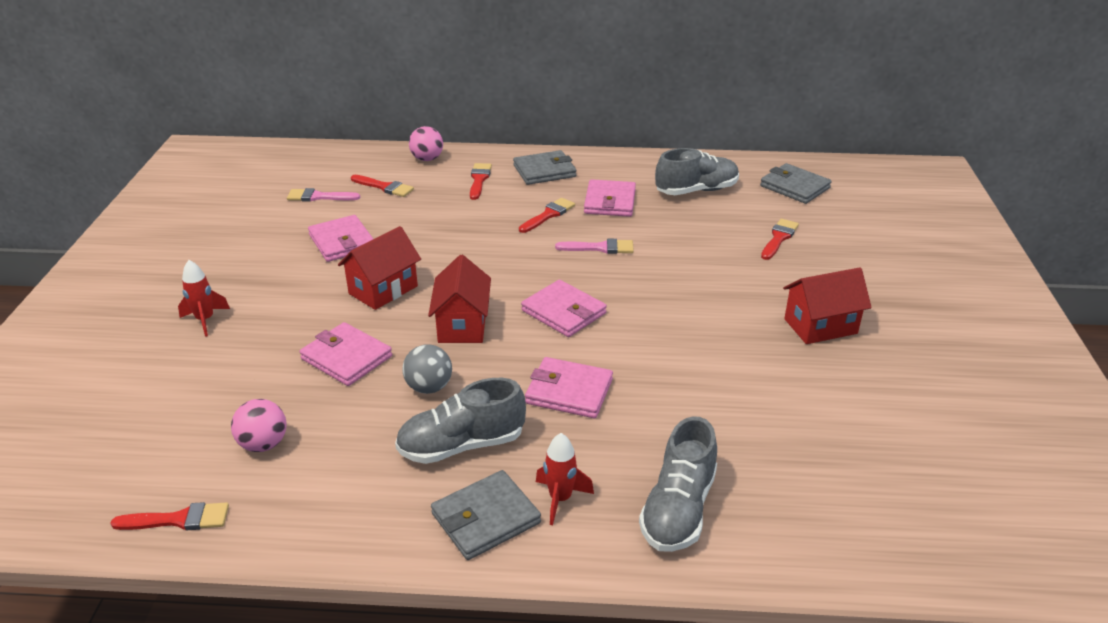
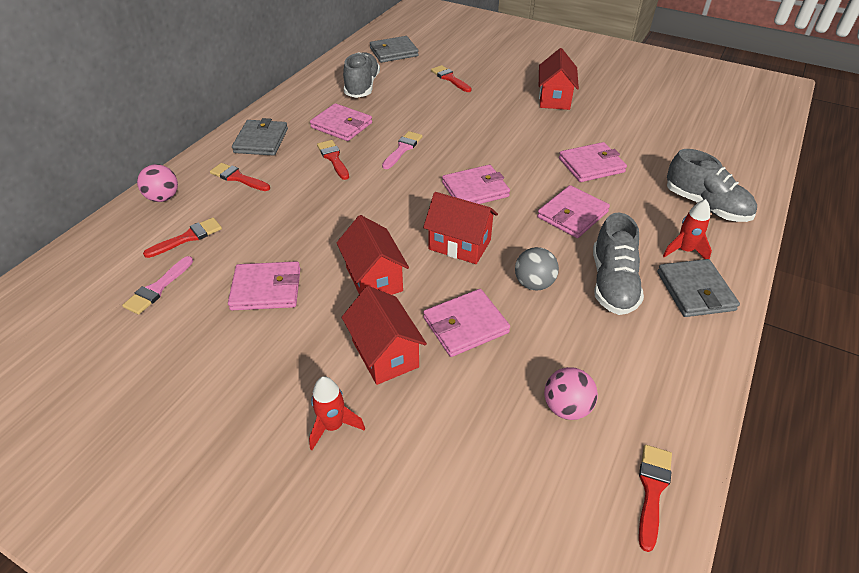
camera: 65 degrees left, 10 degrees up
(291, 322) = (385, 354): none -> red house
(686, 388) = (591, 165): none -> pink wallet

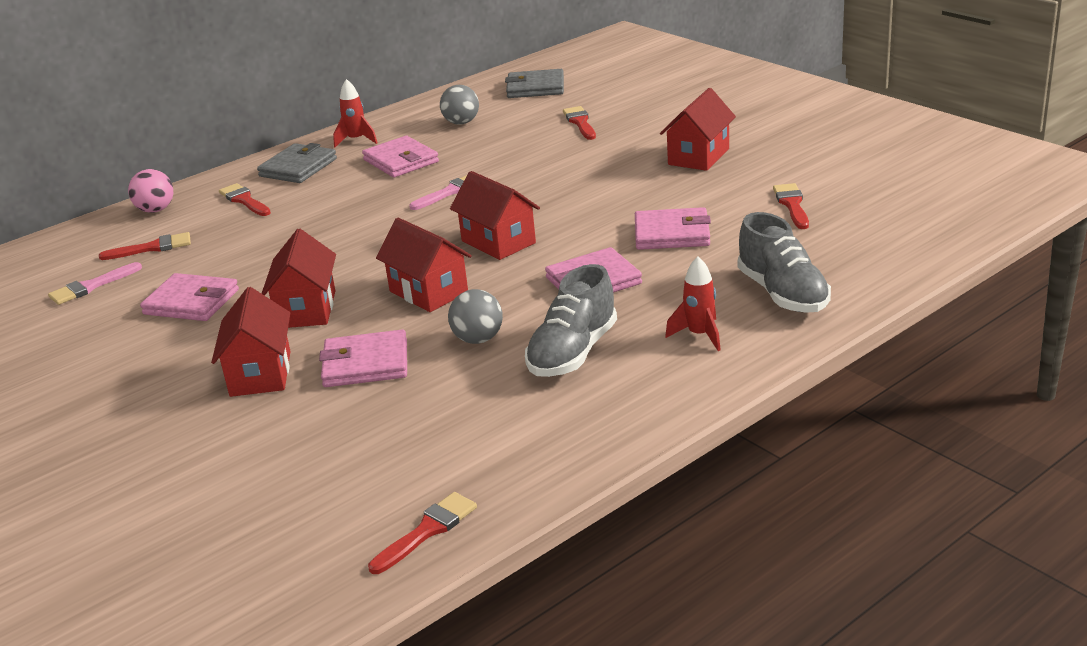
camera: 25 degrees right, 15 degrees down
(333, 158) = (362, 193): red brush -> red brush (792, 204)
(333, 426) = (161, 420): red rocket -> red rocket (356, 140)
(362, 86) = (461, 123): grey shoe -> grey ball
(475, 190) = (498, 242): pink wallet -> red house
(566, 407) = (405, 449): pink ball -> none
(695, 291) = (669, 375): grey wallet -> none

